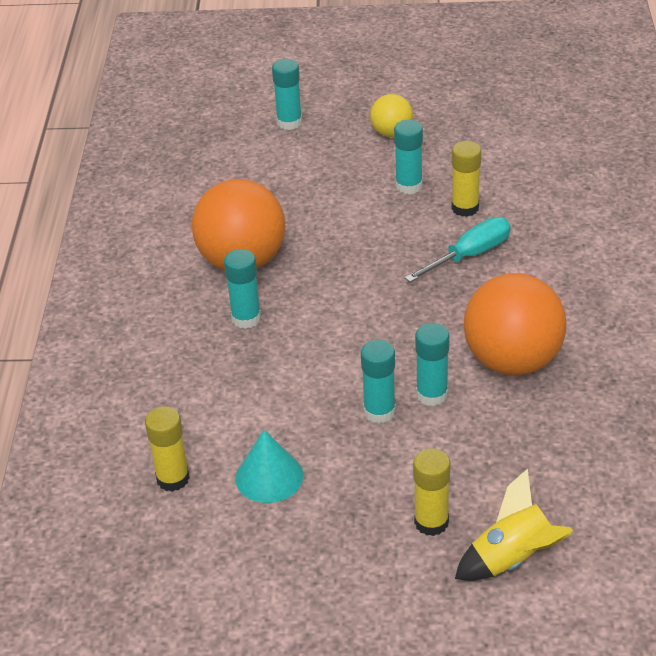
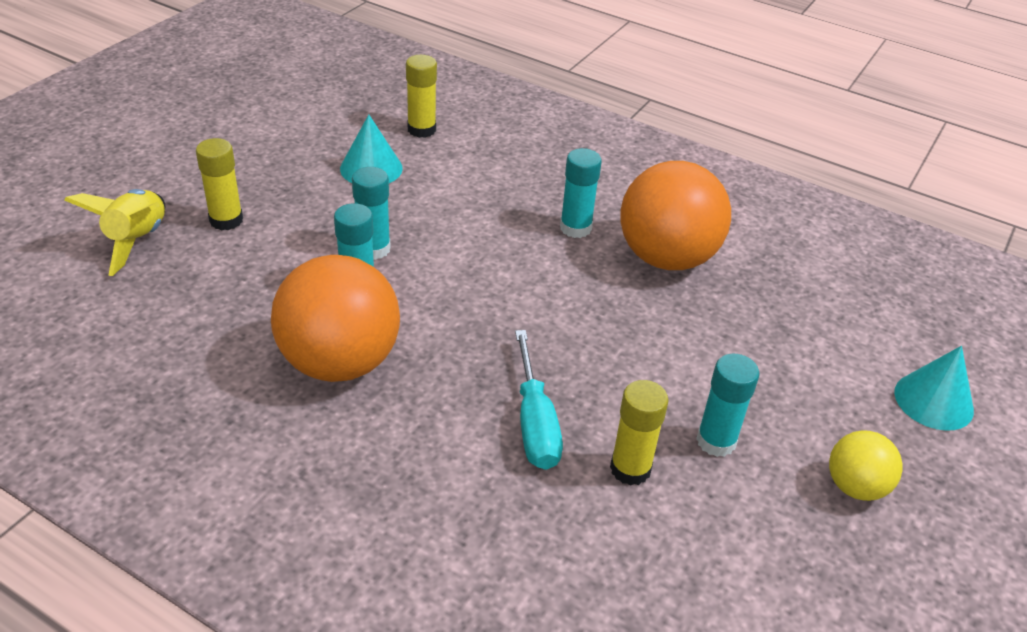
camera: 115 degrees right, 0 degrees up
(289, 122) = (933, 401): turquoise glue stick -> turquoise cone

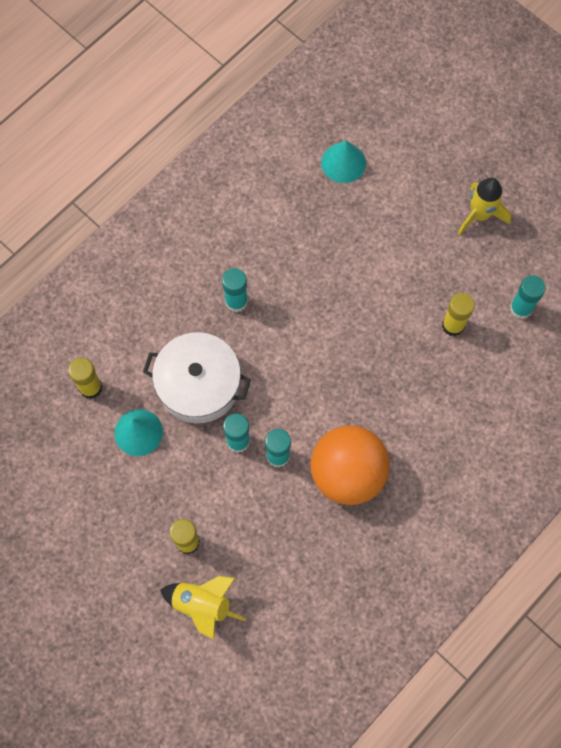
camera: 75 degrees left, 30 degrees up
(446, 208) = (199, 384): none -> white pot
(535, 422) = (412, 368): turquoise screwdriver -> none
(666, 258) = (278, 251): orange ball -> none
(716, 441) = (439, 274): turquoise glue stick -> turquoise glue stick (520, 308)
(855, 486) = (479, 215): yellow ball -> yellow rocket
(933, 401) = (425, 147): turquoise cone -> turquoise cone (343, 162)

